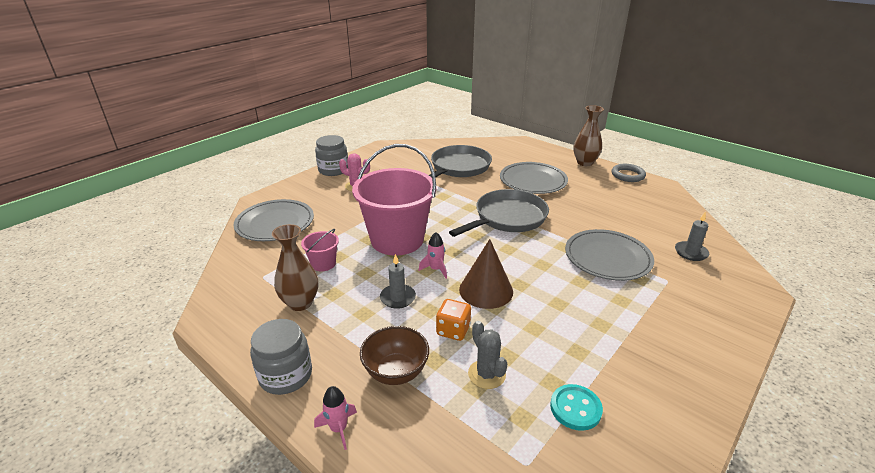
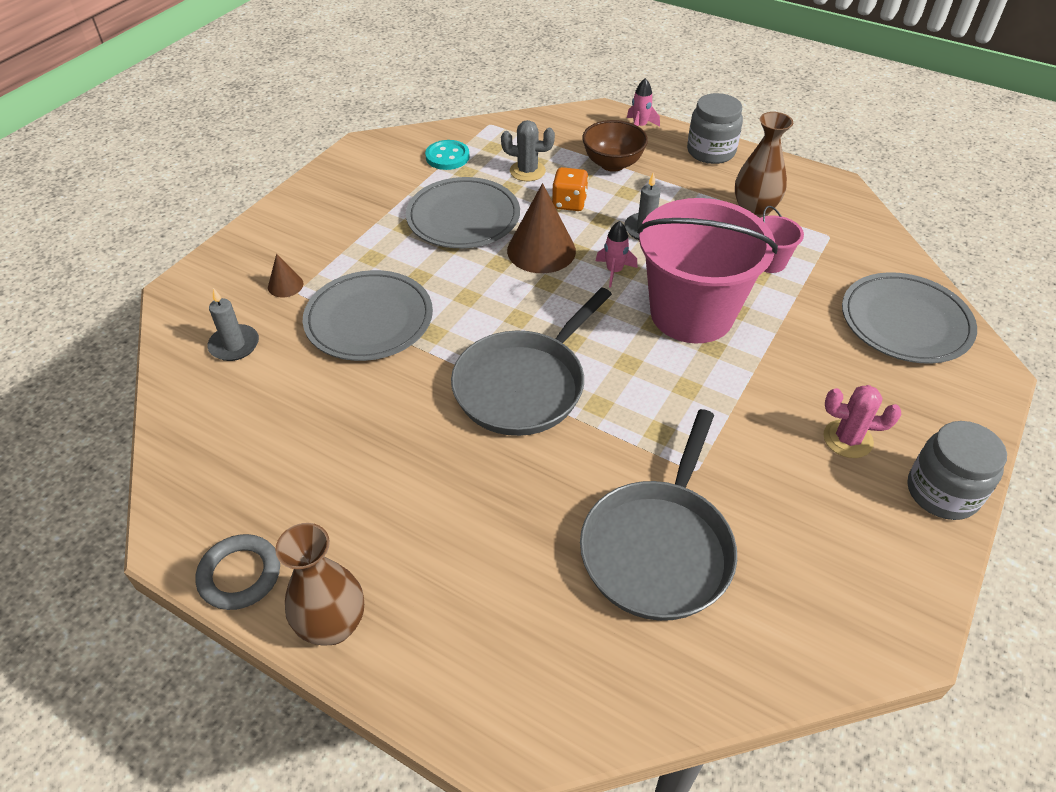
camera: 170 degrees right, 15 degrees up
(486, 374) = (527, 171): grey cactus -> grey cactus turned 45 degrees counterclockwise
(533, 181) = (475, 514): grey plate -> grey plate (463, 217)
(680, 286) = (285, 285): none -> brown cone

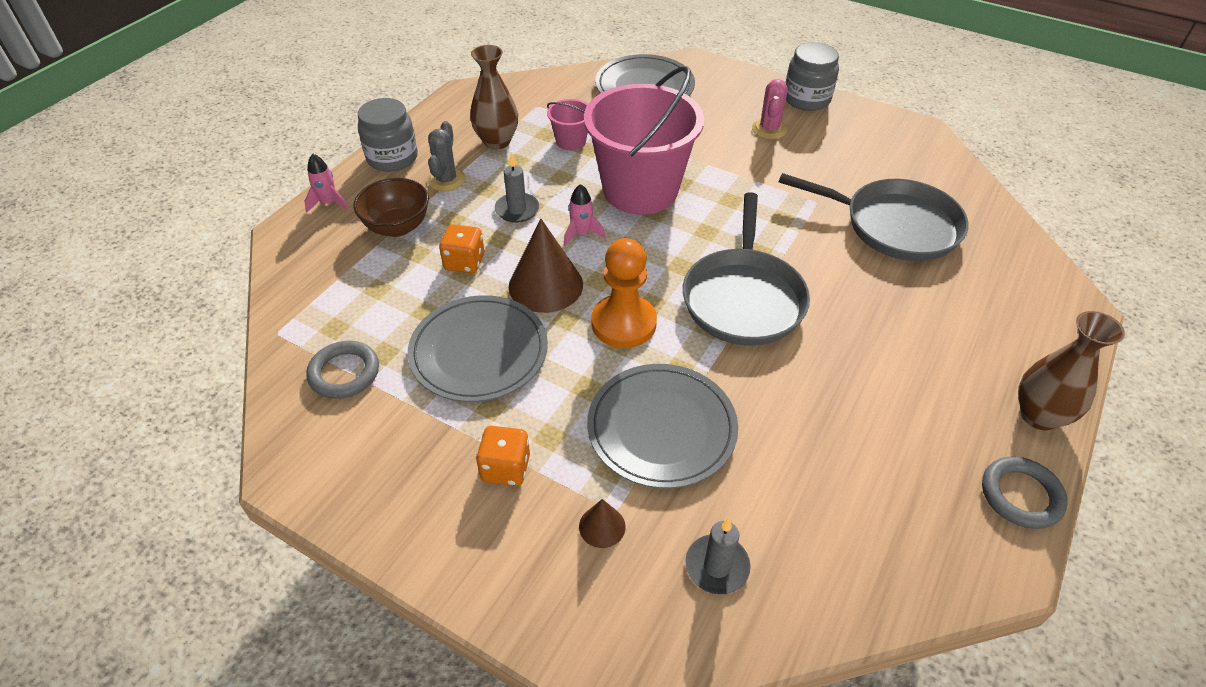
camera: 90 degrees left, 0 degrees up
(347, 237) = (506, 468): none -> orange dice
(447, 157) = (344, 373): turquoise button -> grey ring
(492, 299) = (623, 323): none -> orange pawn
(524, 385) = (743, 298): grey pan -> grey pan turned 60 degrees clockwise
(527, 171) = (395, 296): grey cactus -> grey cactus (446, 180)

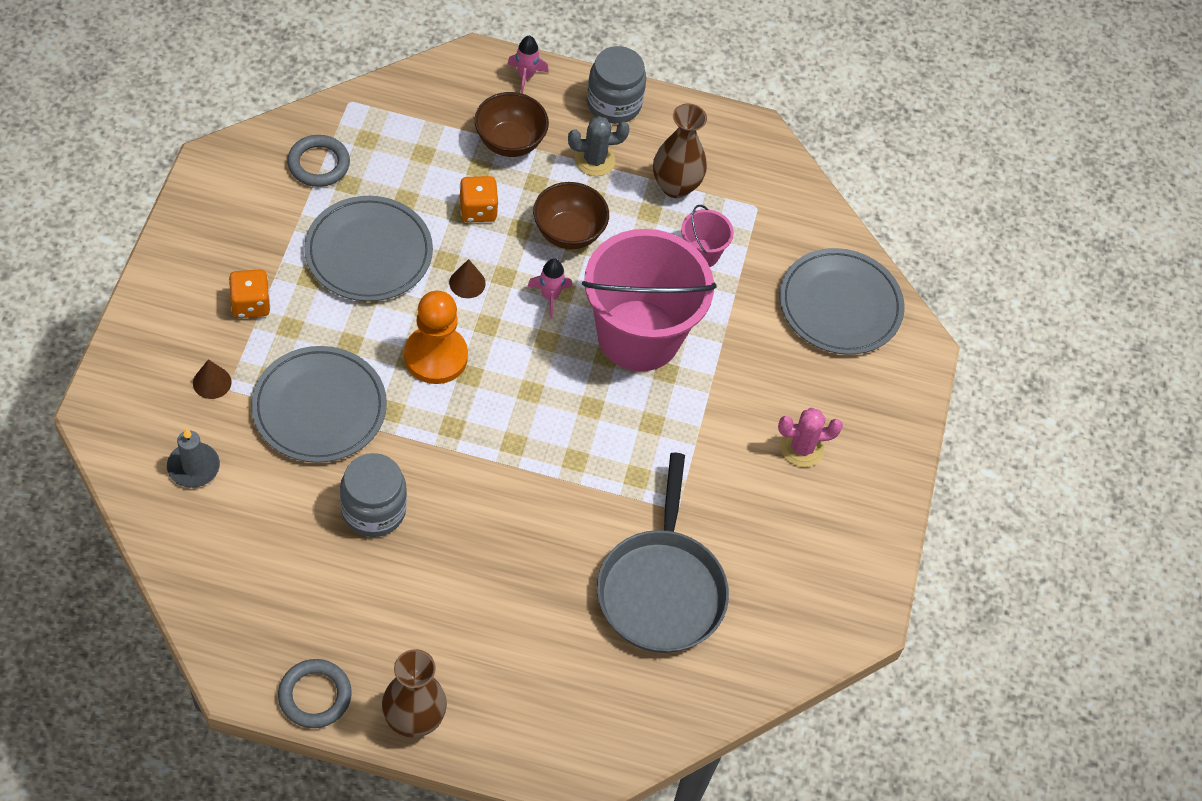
camera: 65 degrees right, 10 degrees up
(517, 210) = (568, 233): grey candle -> brown bowl
(545, 285) = (467, 283): brown cone -> brown cone, size x0.49
(743, 298) = (499, 452): grey pan -> none
(807, 99) = (884, 484): grey jar -> grey jar (373, 510)

